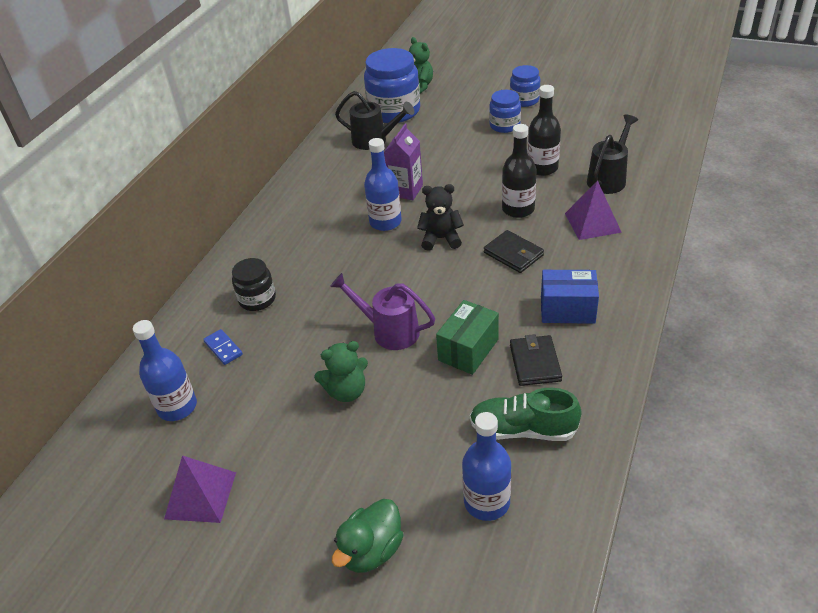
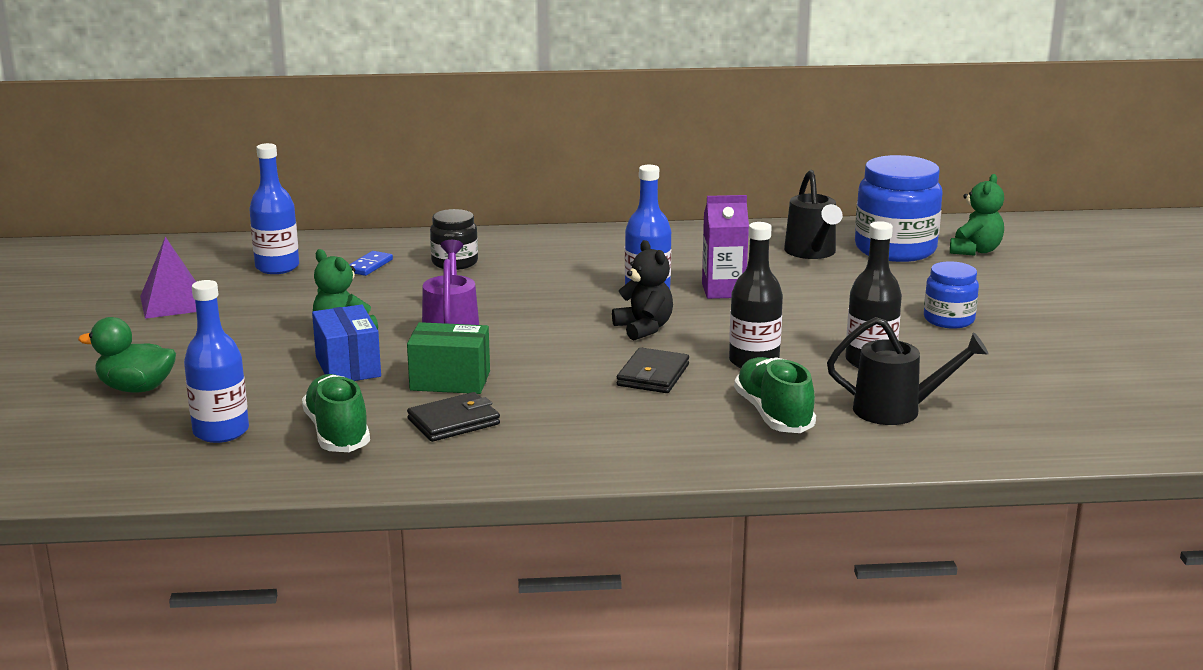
camera: 60 degrees right, 20 degrees down
(524, 100) = (1036, 321): blue jar -> none
(567, 309) = (568, 426): blue box -> blue box (348, 366)
(592, 222) = (773, 414): purple pyramid -> green shoe

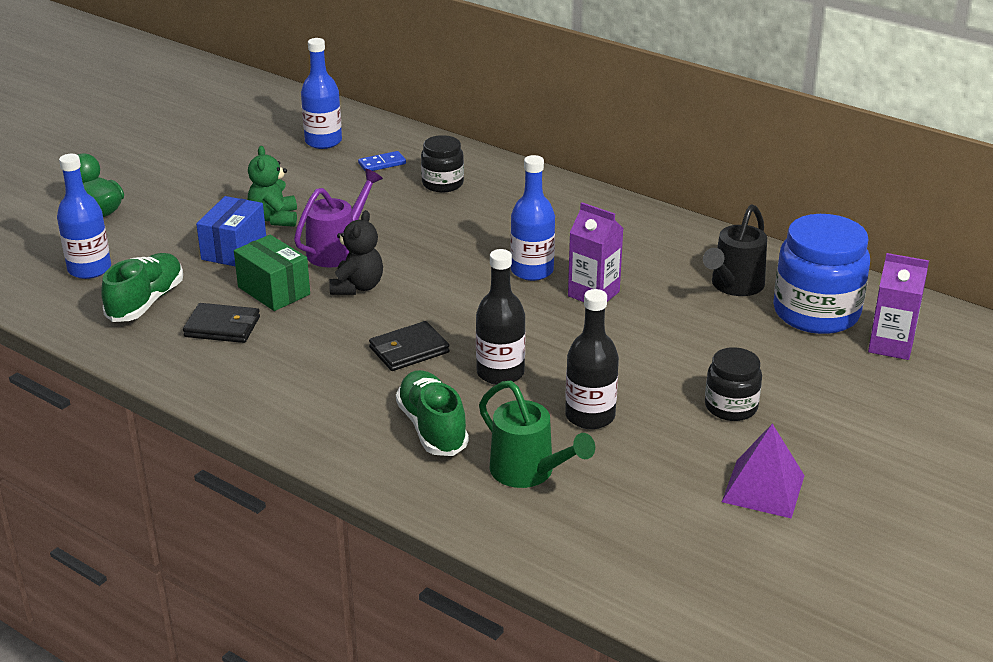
camera: 40 degrees right, 10 degrees up
(173, 303) = (218, 149): purple pyramid -> purple pyramid (763, 488)
(644, 328) = (473, 304): black teddy bear -> black teddy bear (357, 287)
(773, 414) = (432, 428): green shoe -> green shoe turned 45 degrees counterclockwise
(897, 410) = (529, 472): black watering can -> green watering can
(948, 320) = (731, 407): blue jar -> black jar
(975, 251) = (891, 345): green teddy bear -> purple carton

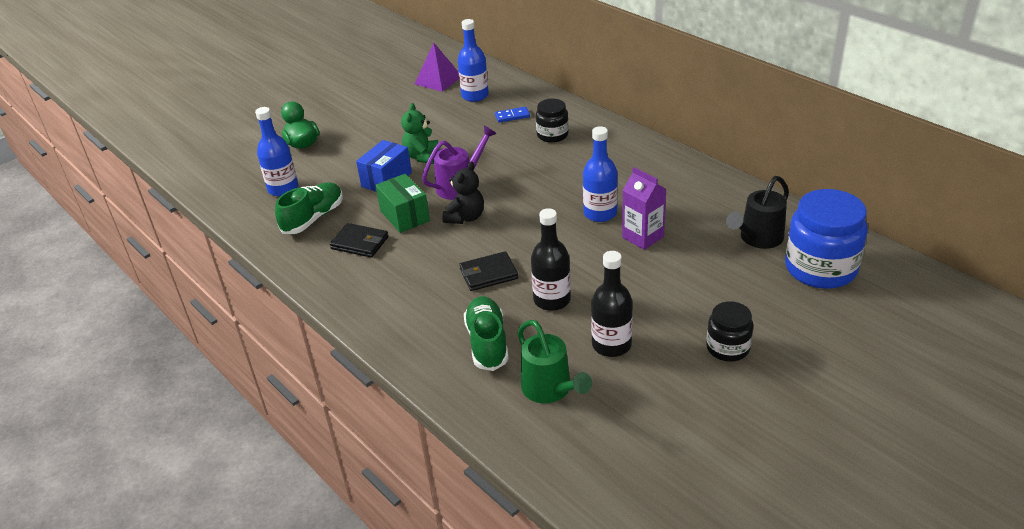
camera: 15 degrees right, 5 degrees up
(763, 488) = (736, 426): purple pyramid -> purple pyramid (438, 80)
(891, 345) = (878, 304): purple carton -> none

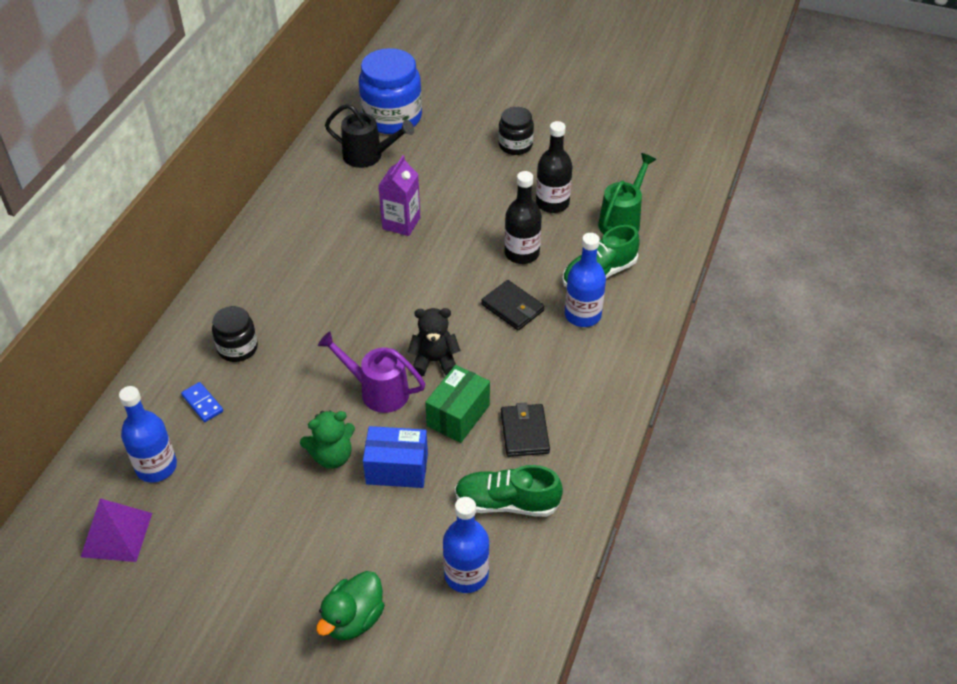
camera: 120 degrees left, 10 degrees up
(600, 213) = (377, 261): blue bottle -> blue bottle (582, 315)

